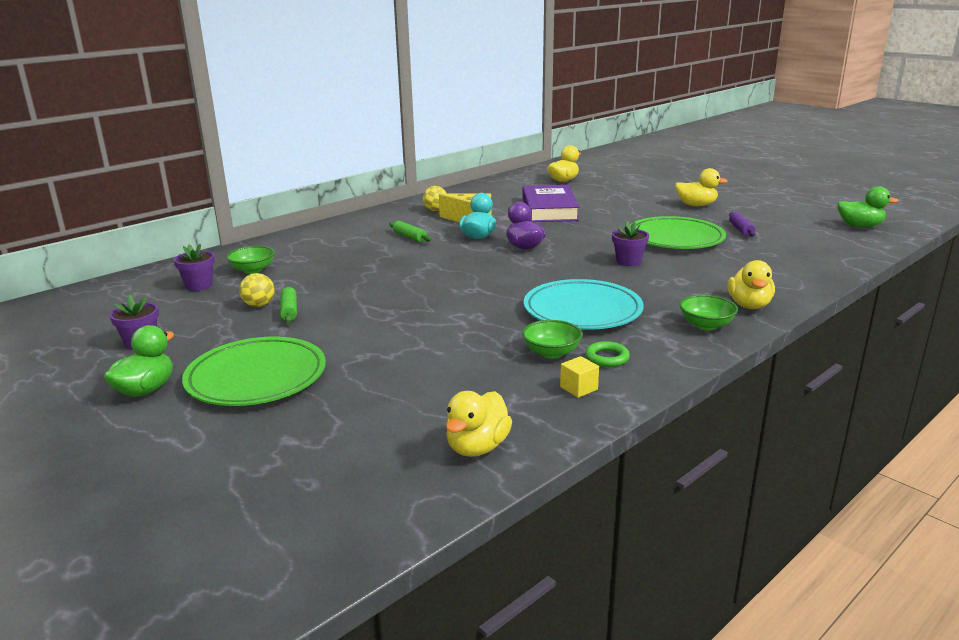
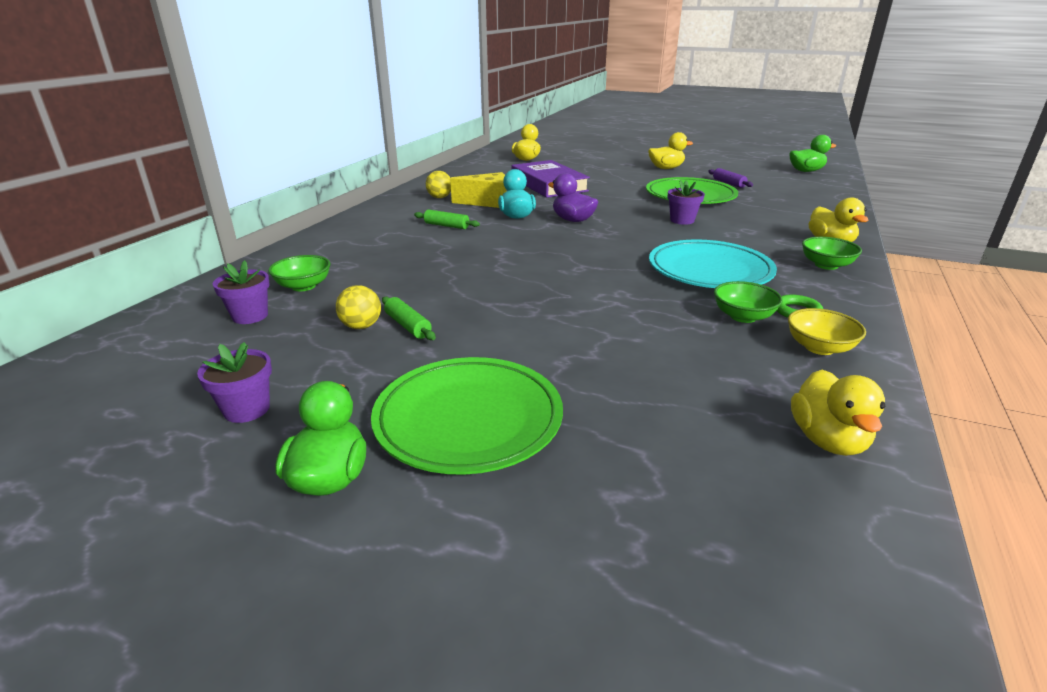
camera: 25 degrees left, 5 degrees up
(578, 388) = (819, 347): yellow cube -> yellow bowl

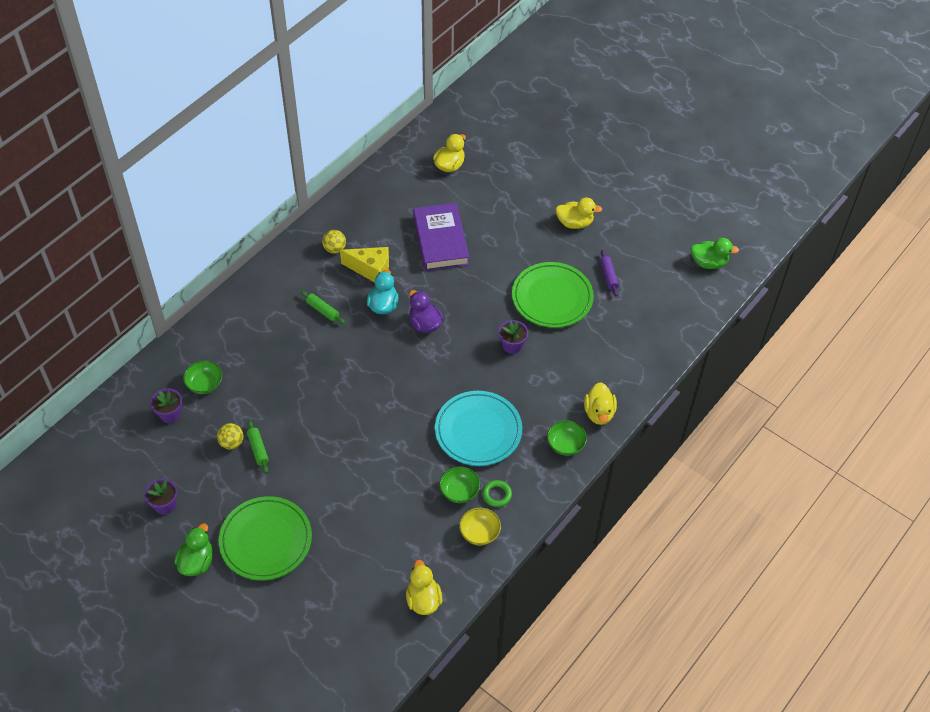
camera: 15 degrees right, 25 degrees up
(827, 440) = (423, 600): yellow duck -> yellow duck turned 150 degrees clockwise

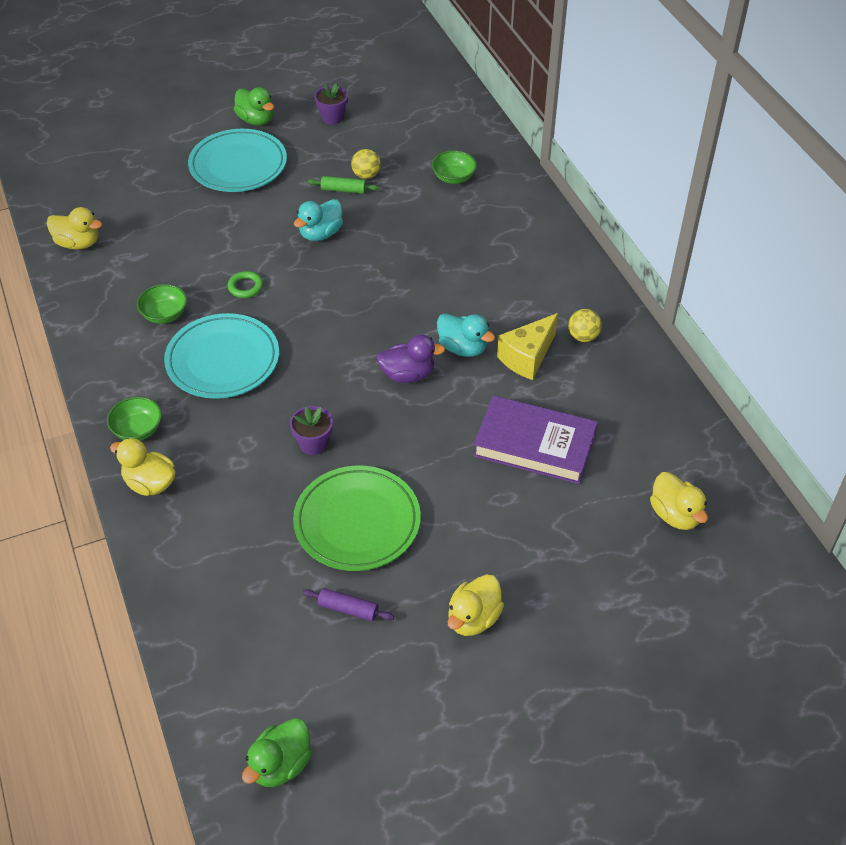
camera: 120 degrees right, 5 degrees down
(170, 414) = (433, 146): purple flower pot -> none
(266, 540) = (238, 165): green plate -> turquoise plate
(318, 439) = (321, 234): none -> turquoise duck
(322, 310) = (491, 294): green rolling pin -> none
(479, 533) = (105, 310): yellow bowl -> none
(497, 495) = (133, 342): green ring -> green ring (245, 287)

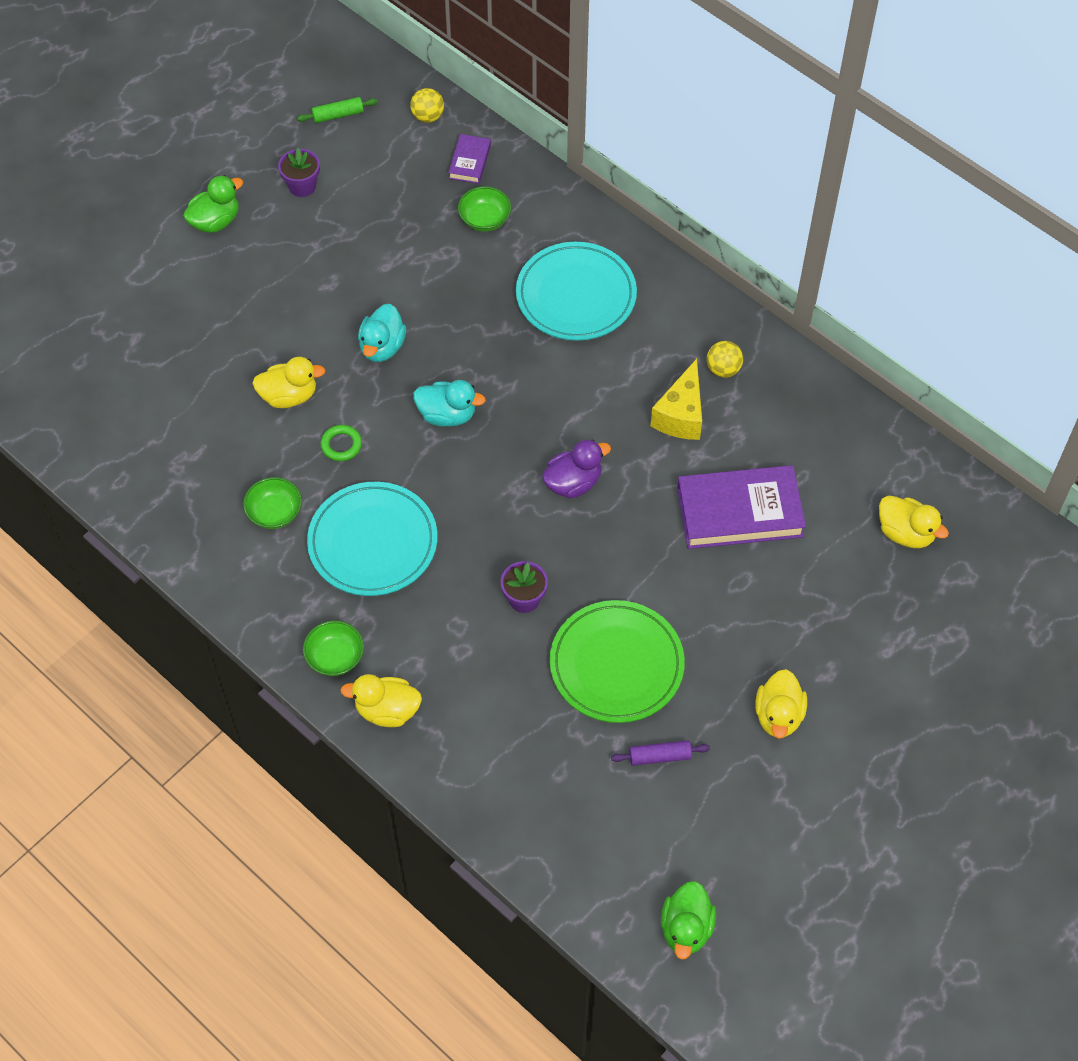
camera: 25 degrees left, 10 degrees up
(78, 243) = (117, 462): yellow duck -> yellow duck (289, 396)
(238, 165) = (234, 291): turquoise plate -> turquoise plate (576, 295)
(256, 120) = (215, 221): green duck -> green duck turned 60 degrees counterclockwise
(343, 190) = (373, 280): green rolling pin -> green rolling pin (338, 115)
(366, 175) = (387, 251): yellow ball -> yellow ball (428, 116)
(463, 348) = (611, 430): turquoise duck -> turquoise duck (447, 415)
(466, 138) = (470, 161): none -> purple book

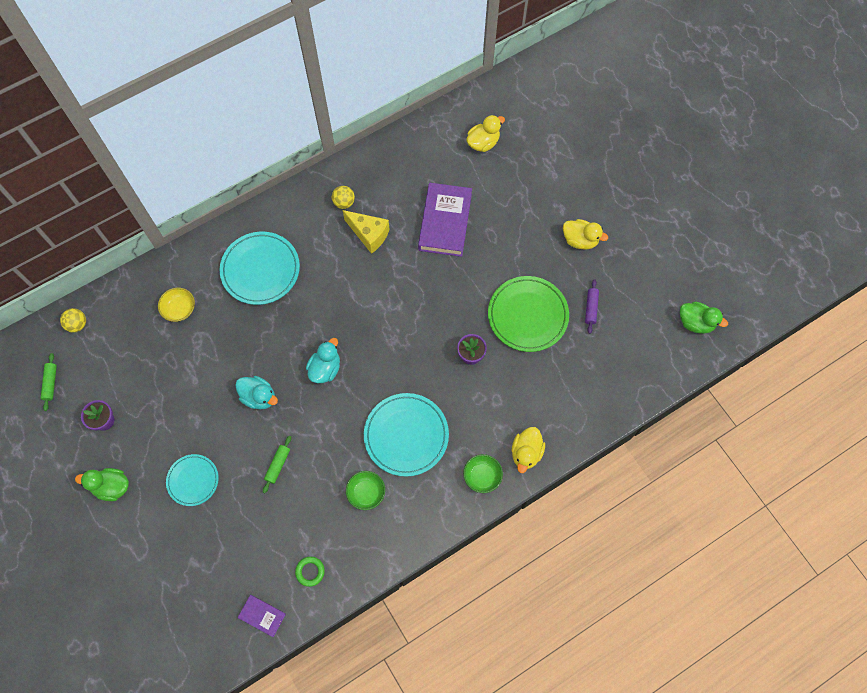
camera: 75 degrees left, 10 degrees up
(215, 221) = (112, 487): green duck -> green duck turned 60 degrees counterclockwise
(244, 305) = (193, 480): none -> turquoise plate
(289, 396) = (278, 465): yellow duck -> green rolling pin
(341, 445) = (327, 439): green ring -> green ring (310, 571)
(470, 161) = (127, 307): purple book -> purple book (262, 615)
(485, 219) = (179, 309): green bowl -> yellow bowl
(573, 483) = (398, 307): purple duck -> none

